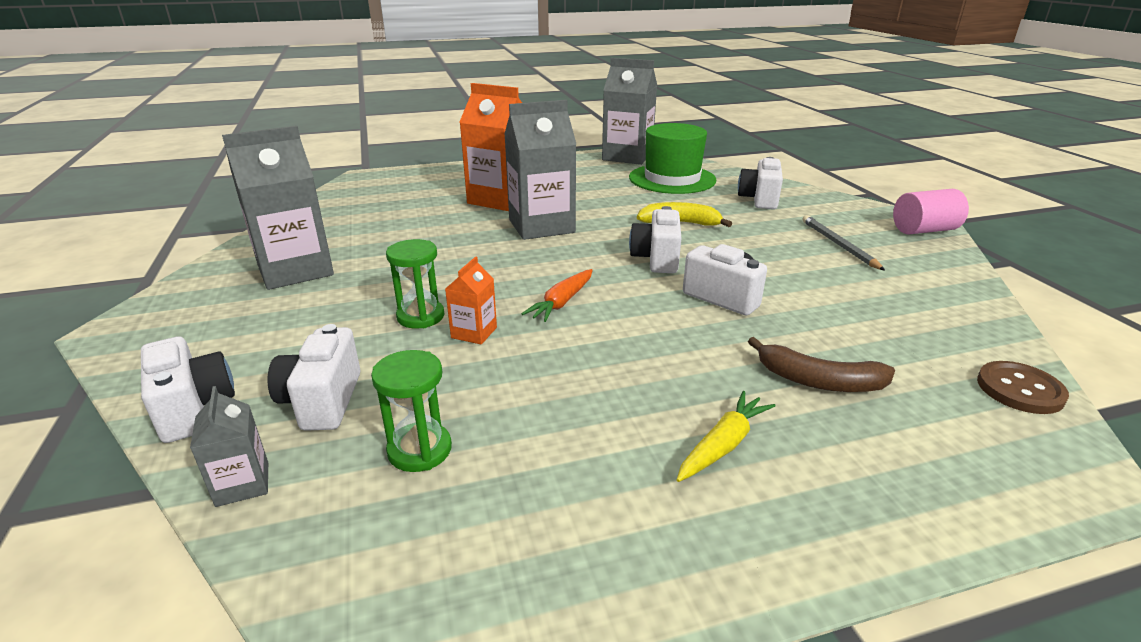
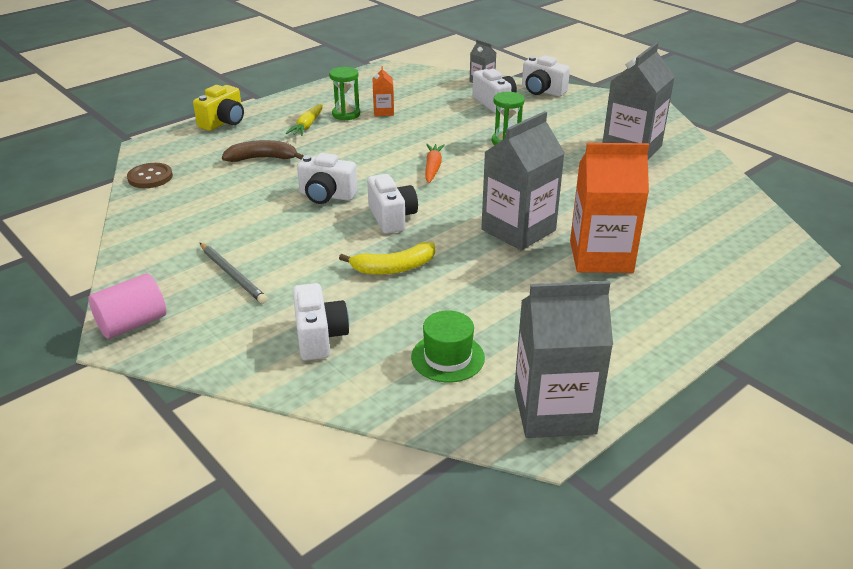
camera: 155 degrees right, 5 degrees up
(419, 450) = (431, 100): green hourglass -> green hourglass (346, 114)
(474, 332) = (465, 141): orange carton -> orange carton (383, 111)
(672, 179) = (447, 357): green hat -> green hat, size x0.59
(929, 517) = (223, 122): none -> yellow camera

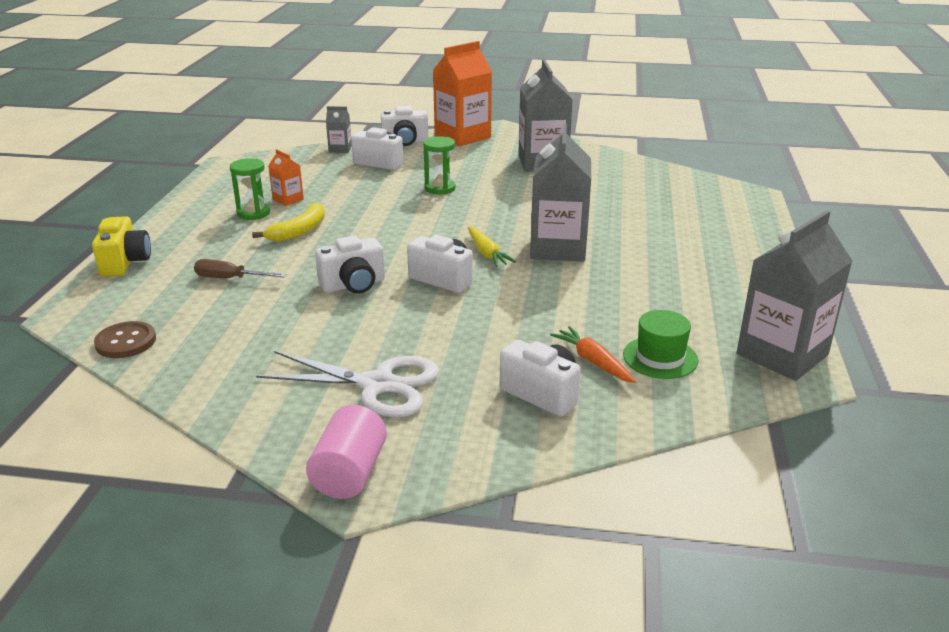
camera: 40 degrees left, 5 degrees down
(232, 275) = (378, 385): grey pencil -> white scissors
(262, 158) = (230, 279): brown banana -> brown screwdriver
(307, 125) = (229, 235): yellow carrot -> yellow carrot (486, 253)
(394, 267) = (511, 315): yellow banana -> yellow banana (299, 231)
(433, 168) = (412, 228): orange carrot -> orange carrot (593, 361)
(601, 257) = (644, 243): orange carton -> orange carton (462, 136)

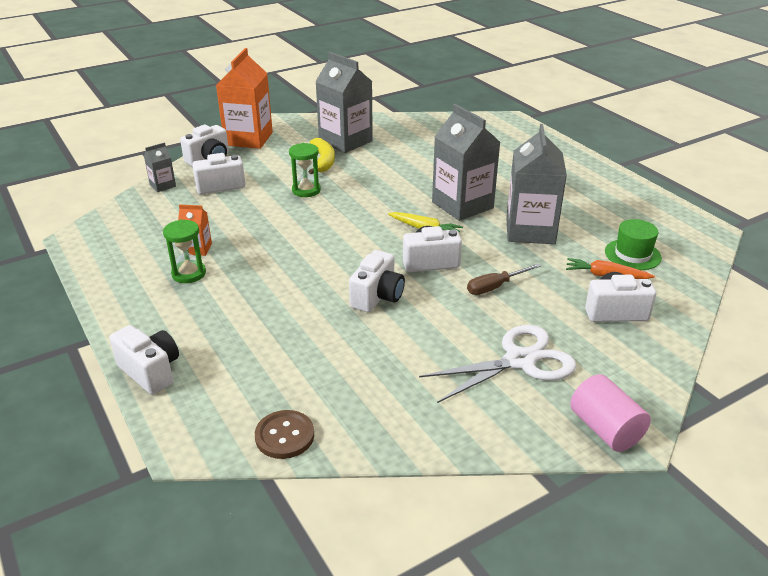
camera: 40 degrees left, 5 degrees up
(125, 262) = (150, 371): yellow camera -> white camera
(230, 279) = (273, 339): brown screwdriver -> brown screwdriver (495, 287)
(299, 231) = (257, 272): yellow banana -> yellow banana (323, 161)
(782, 354) = (681, 222): grey carton -> grey carton (530, 230)

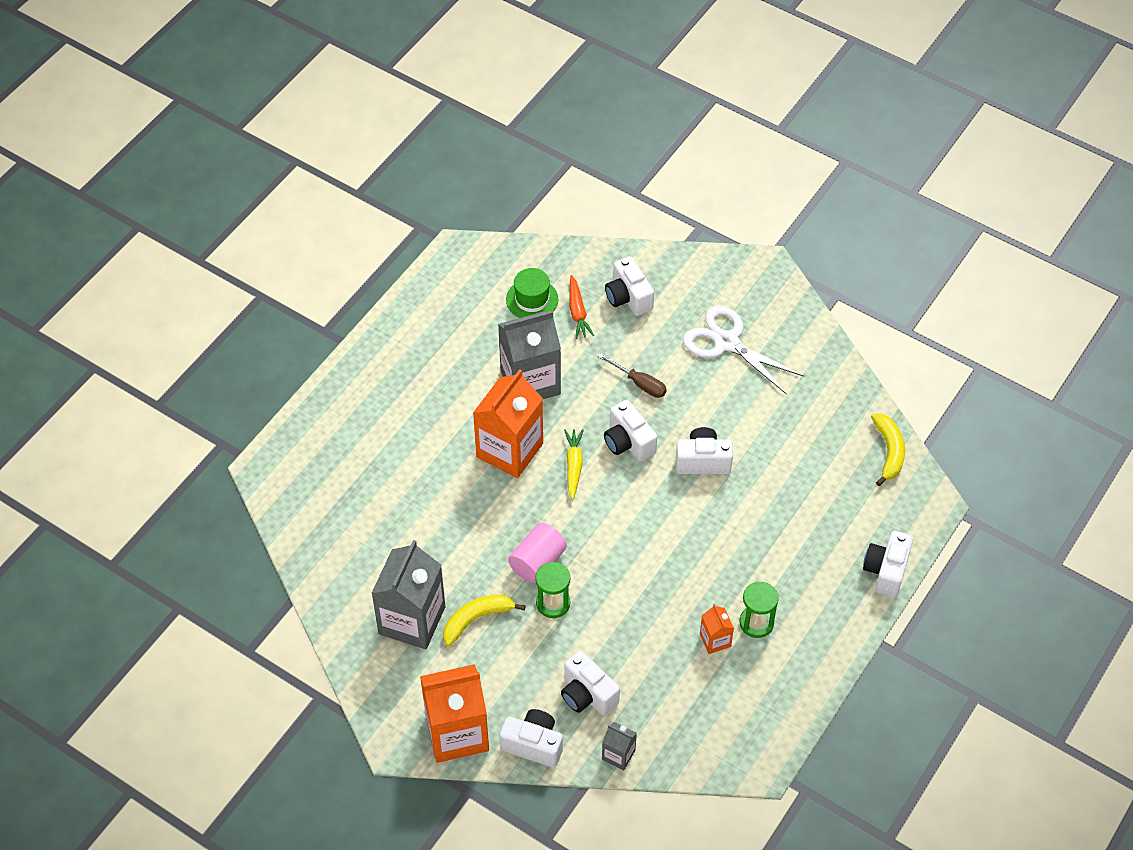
camera: 115 degrees left, 20 degrees up
(284, 436) = (888, 451): brown button -> yellow banana
(462, 205) = (509, 450): grey carton -> orange carton
(605, 429) = (768, 280): pink cylinder -> pink cylinder (537, 562)

